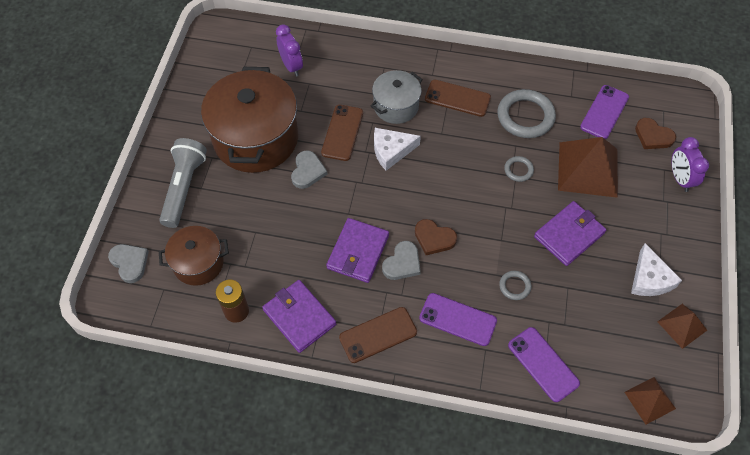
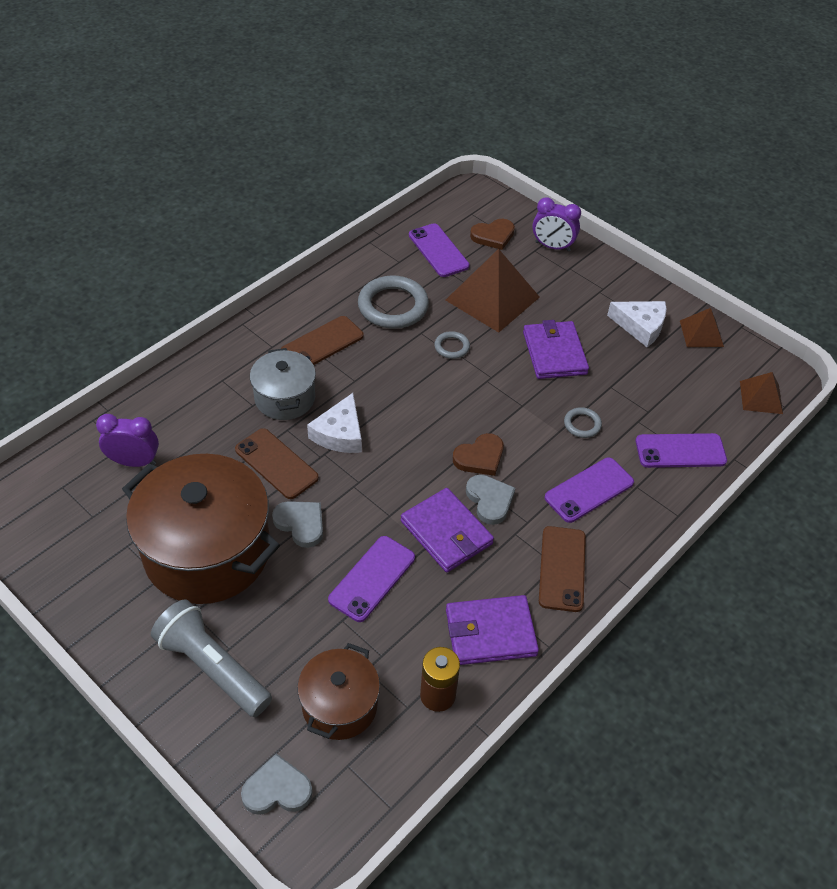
camera: 60 degrees left, 10 degrees down
(294, 231) = (372, 578): none -> purple phone

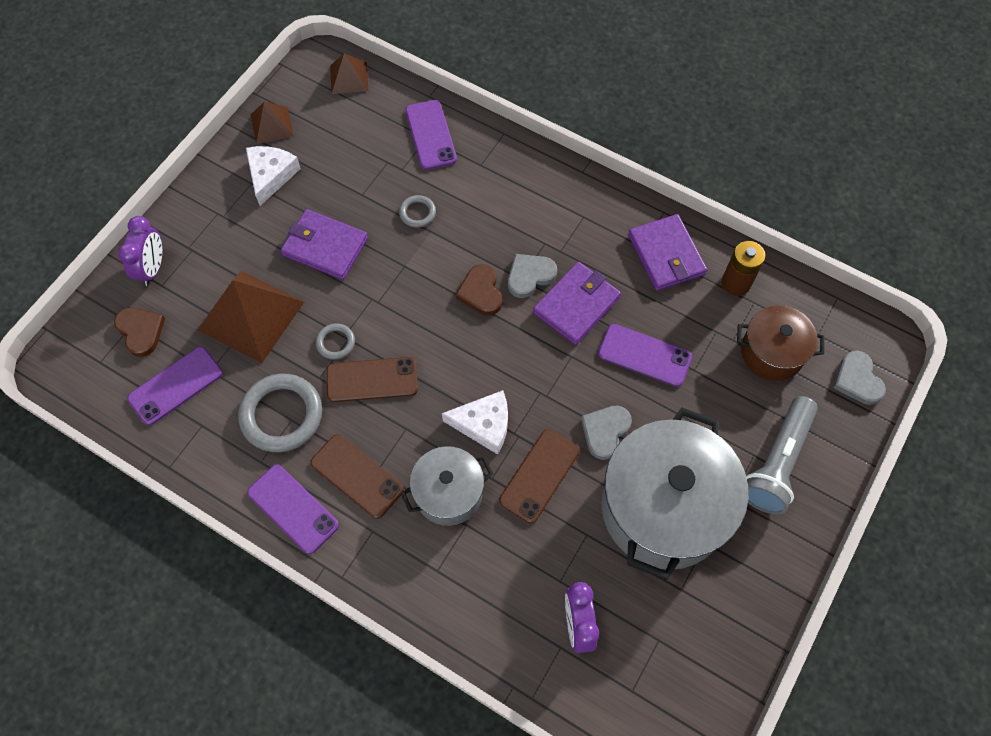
camera: 100 degrees left, 15 degrees up
(207, 552) = (663, 508): brown pot -> grey pot
(480, 457) = (481, 292): brown heart -> brown heart turned 150 degrees counterclockwise
(554, 353) = (325, 247): purple wallet -> purple wallet turned 45 degrees clockwise
(562, 569) = (586, 211): brown phone -> brown phone (372, 379)
(589, 490) = (495, 200): purple phone -> purple phone (293, 508)

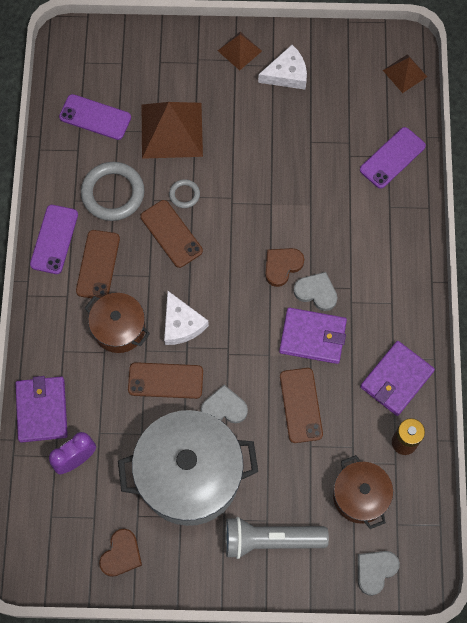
camera: 60 degrees right, 5 degrees up
(141, 331) = (119, 72): brown heart -> brown heart (121, 554)
(153, 268) = (169, 48): purple clock -> none
(272, 125) = (328, 48): brown pyramid -> brown pyramid (239, 50)
(325, 247) = (253, 143): purple wallet -> purple wallet (42, 410)
(417, 213) = (319, 187): grey ring -> none
(448, 493) = (119, 329): grey pot -> brown pot
(644, 355) = (301, 405): purple phone -> brown phone

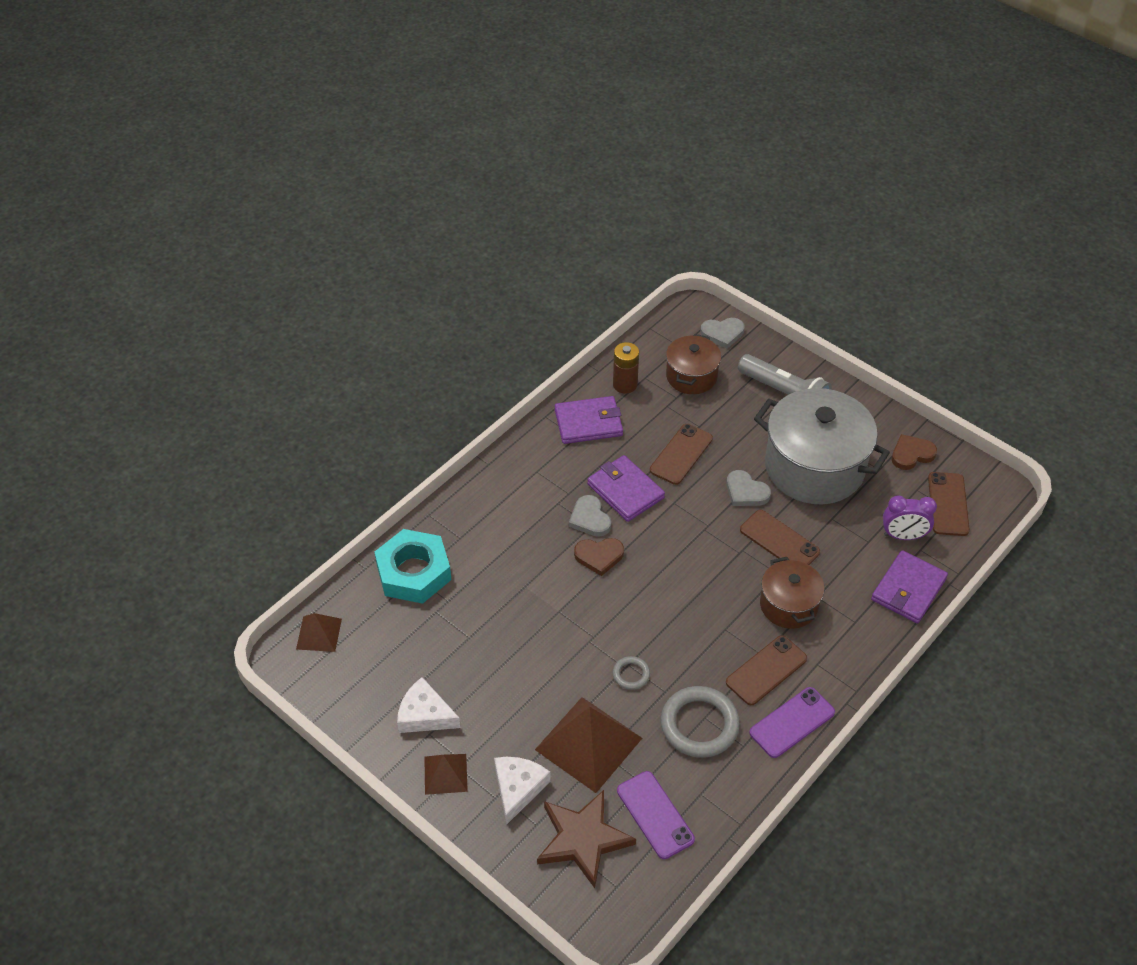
camera: 140 degrees left, 20 degrees down
(126, 73) = (583, 839): none -> brown star
(171, 234) = (674, 649): brown phone -> brown phone (948, 504)
(181, 324) = (729, 572): white cheese -> white cheese (518, 788)
(392, 158) = (413, 572): purple phone -> turquoise nut

